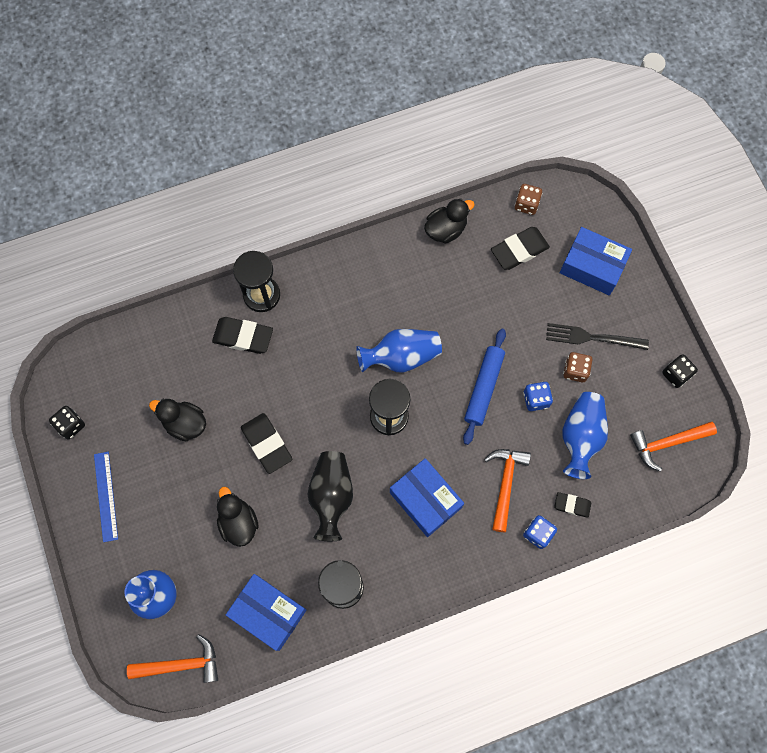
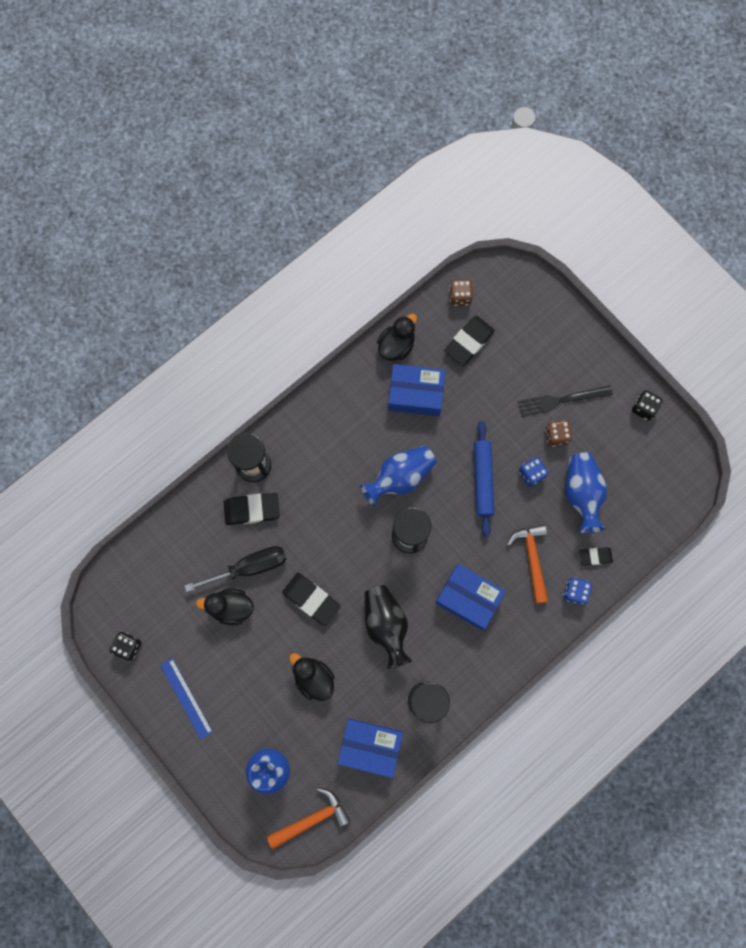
camera: 20 degrees left, 5 degrees up
(218, 391) = (249, 567): none -> black screwdriver
(592, 266) = (538, 335): blue box -> blue box (415, 394)
(667, 443) = (657, 472): orange hammer -> none

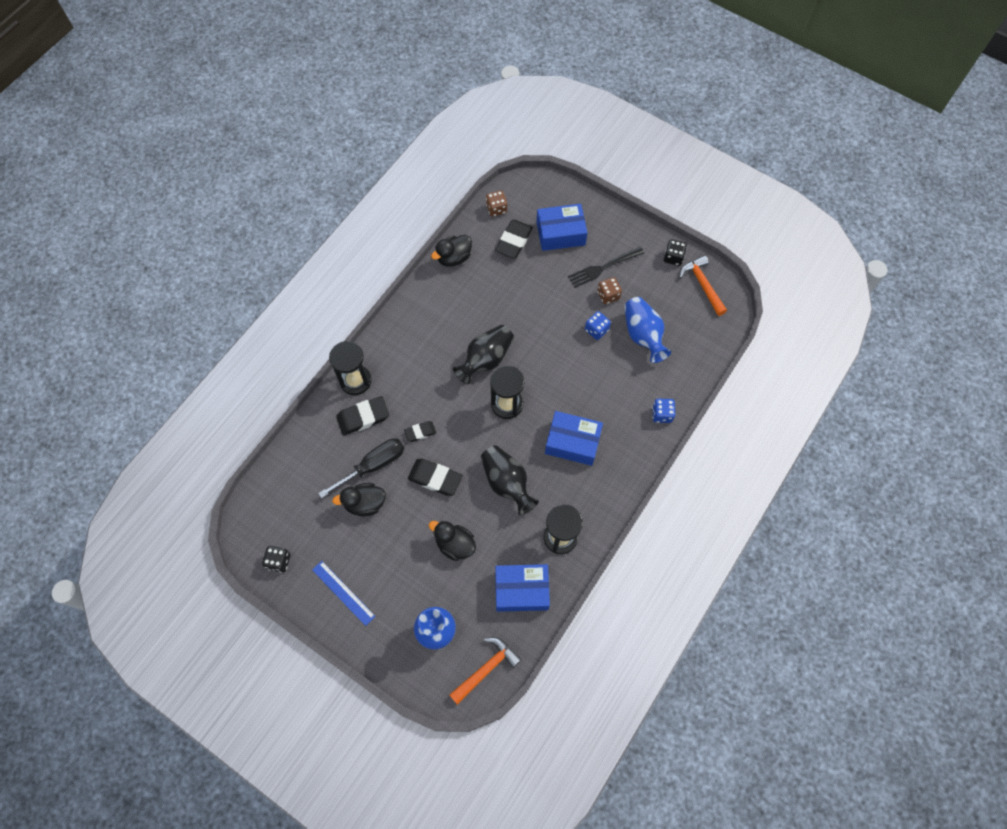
camera: 15 degrees left, 10 degrees down
(396, 345) = (454, 258): black duck -> black duck turned 150 degrees counterclockwise
(400, 477) = (486, 359): blue vase -> black vase
(415, 394) = (480, 291): blue box -> blue box (560, 233)
(483, 480) = (557, 344): blue rolling pin -> none
(532, 559) = (617, 397): orange hammer -> orange hammer (702, 285)
(595, 556) = (670, 382): black eraser -> black eraser (420, 432)

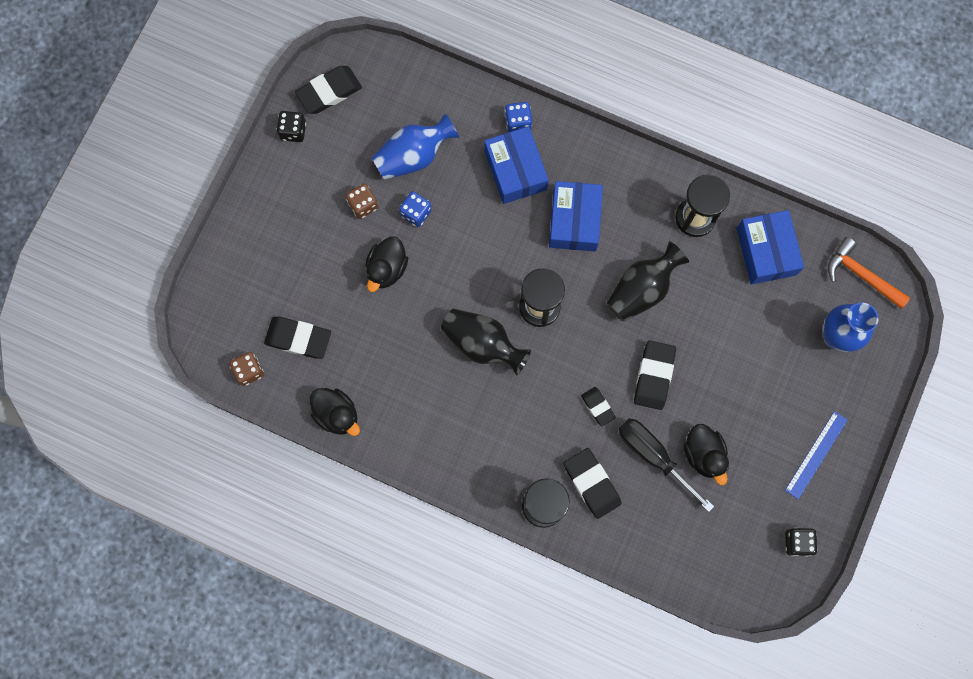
camera: 100 degrees left, 10 degrees up
(455, 544) = (730, 336): black duck -> black duck (387, 269)
(560, 233) = (277, 279): blue box -> blue box (515, 170)
(603, 268) = (322, 217): black fork -> none
(702, 285) = (329, 92): orange hammer -> black eraser

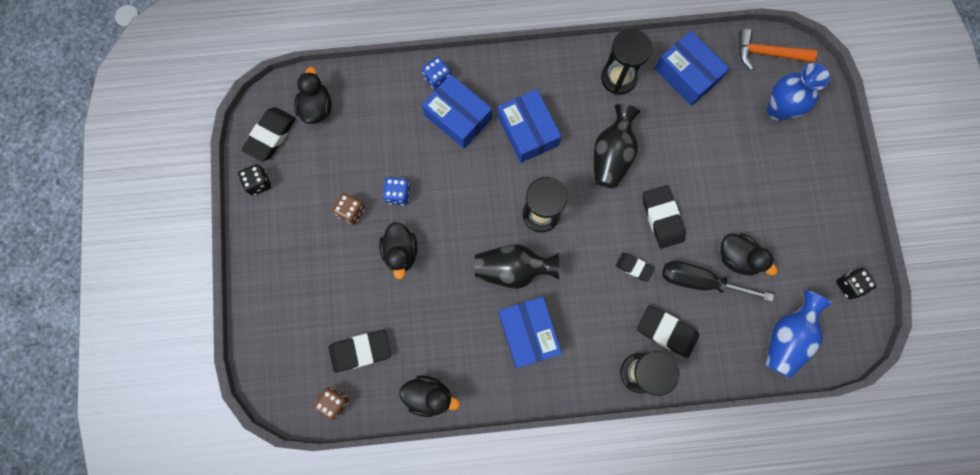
camera: 30 degrees left, 0 degrees up
(387, 88) = (316, 107): none -> black duck
(413, 156) = (370, 149): blue vase -> blue vase (786, 338)
(461, 410) = (528, 333): none -> blue box
(816, 454) = (820, 208): blue ruler -> none

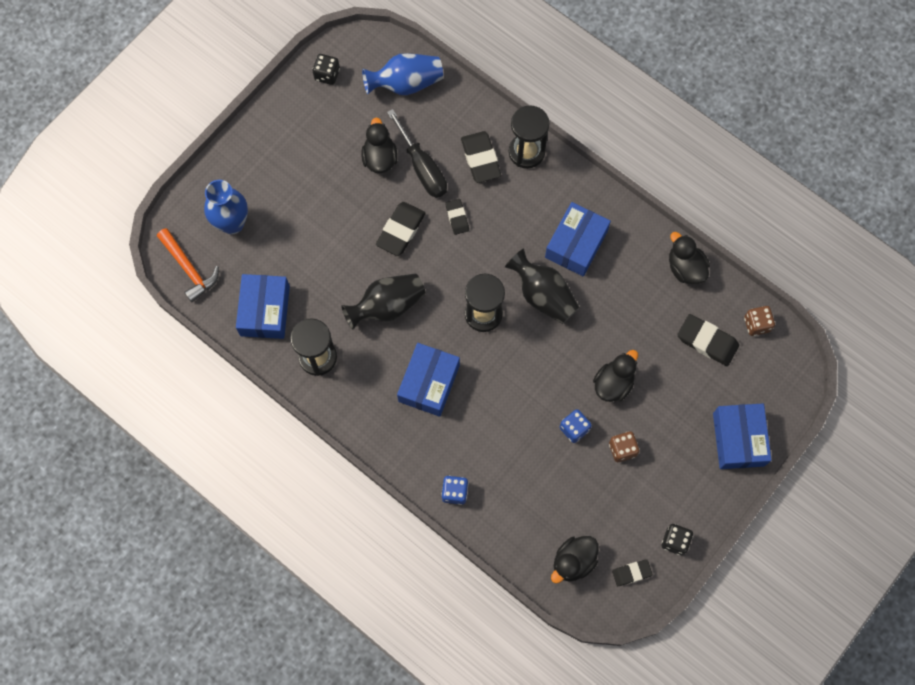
camera: 135 degrees left, 5 degrees down
(270, 135) = (631, 573): black eraser -> black eraser, size x0.59
(458, 117) = (470, 445): blue box -> blue box (738, 439)

